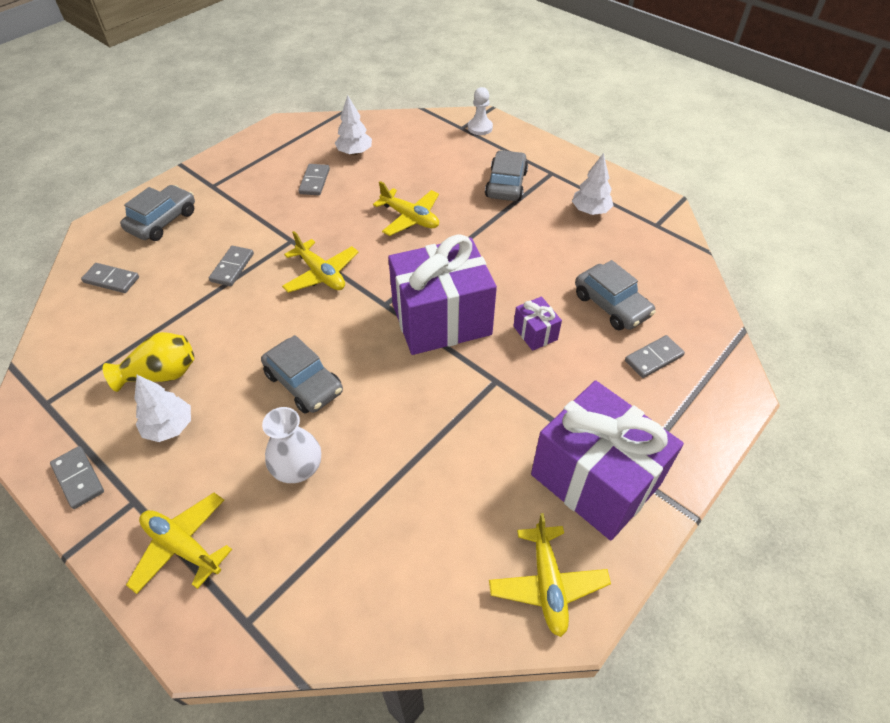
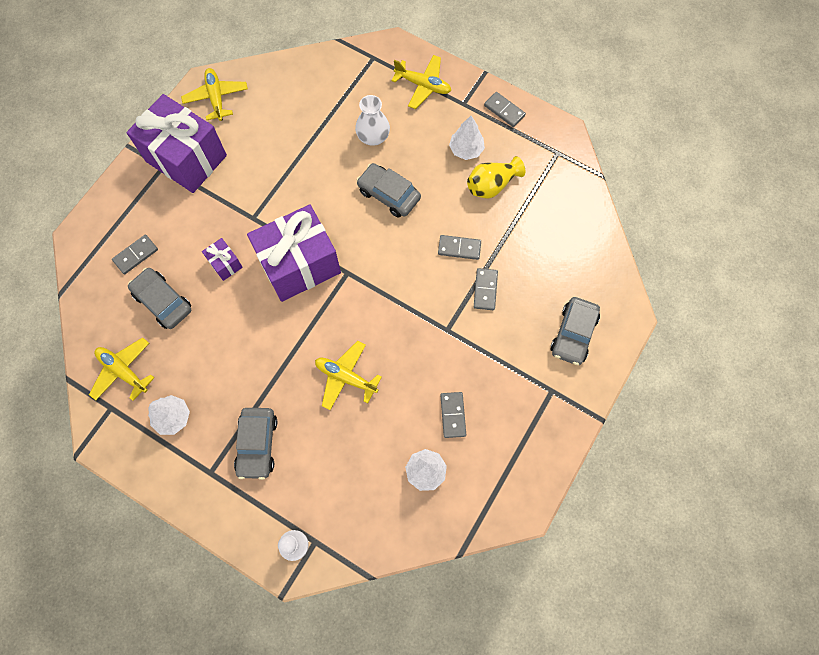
camera: 170 degrees right, 20 degrees up
(111, 280) = (578, 261): grey domino -> grey domino (459, 248)
(321, 274) = (408, 295): yellow plane -> yellow plane (123, 371)

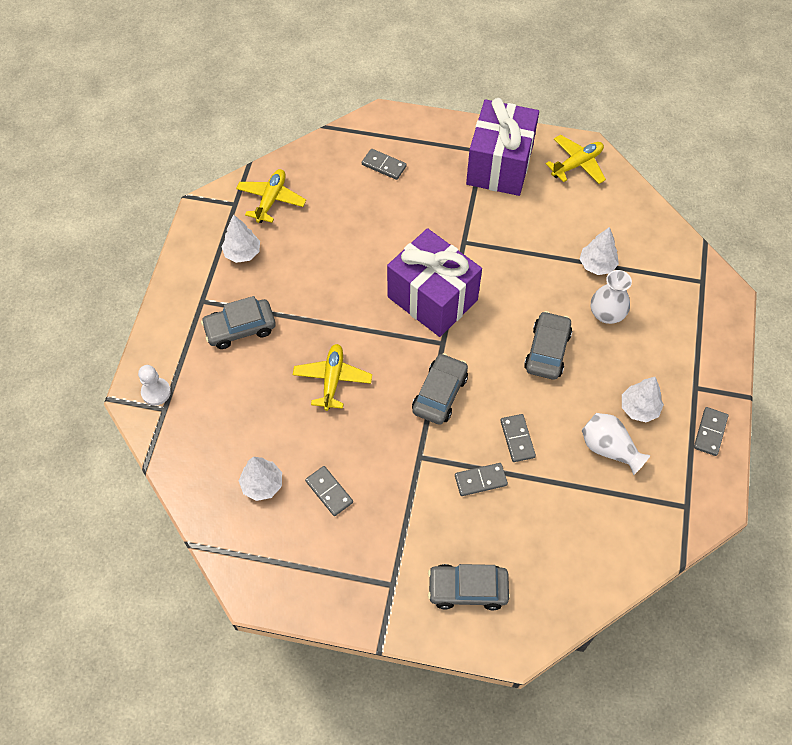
camera: 70 degrees right, 10 degrees down
(163, 301) = (348, 203): grey car -> grey car (440, 394)
(225, 264) = (406, 237): purple gift -> none
(324, 125) = (597, 265): none -> white tree
(423, 85) = (695, 340): yellow plane -> none
(453, 415) = (329, 491): grey domino -> grey domino turned 75 degrees clockwise
(491, 185) = (609, 448): yellow vase -> white vase

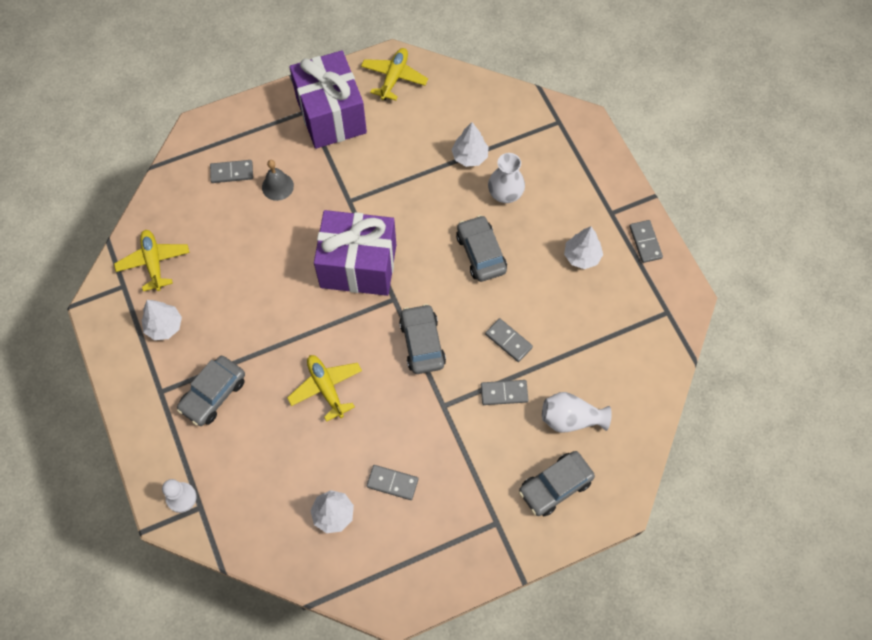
camera: 35 degrees left, 5 degrees up
(413, 197) = (277, 186): none -> grey bell
(480, 480) = (504, 393): grey domino -> grey domino turned 45 degrees clockwise
(609, 448) = (581, 303): white vase -> white vase (570, 419)

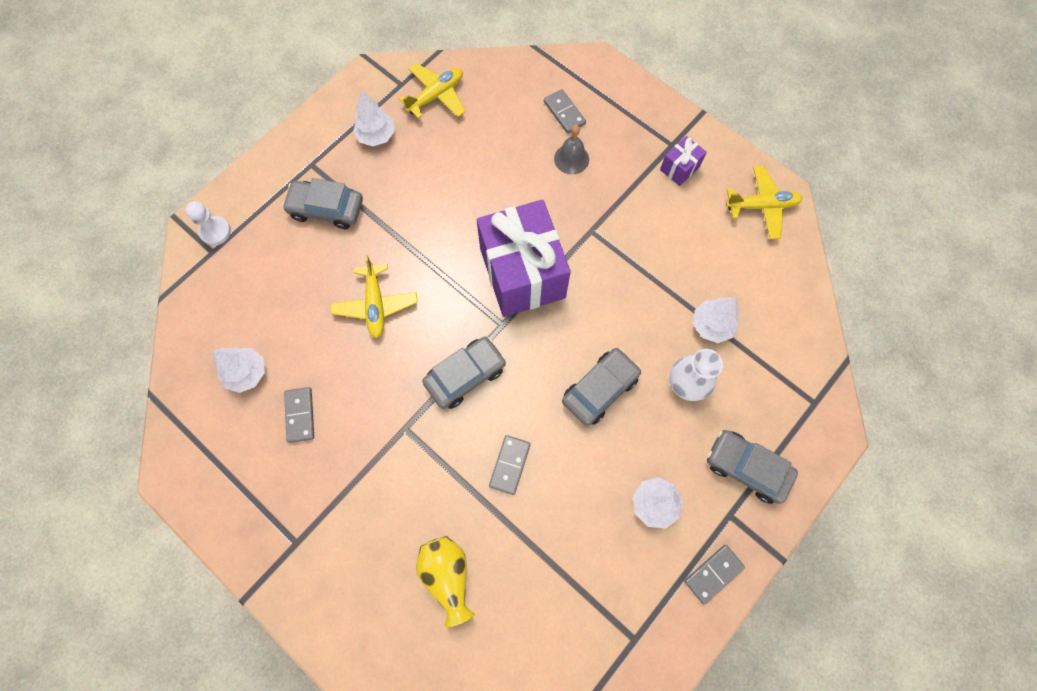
camera: 65 degrees right, 5 degrees up
(326, 388) = (375, 305): yellow plane -> yellow plane turned 135 degrees clockwise
(331, 115) = (679, 168): purple gift -> purple gift, size x0.43
(504, 393) = (446, 487): grey domino -> none
(555, 486) = (361, 591): grey car -> grey car (746, 468)
(570, 419) = (447, 575): white vase -> yellow vase

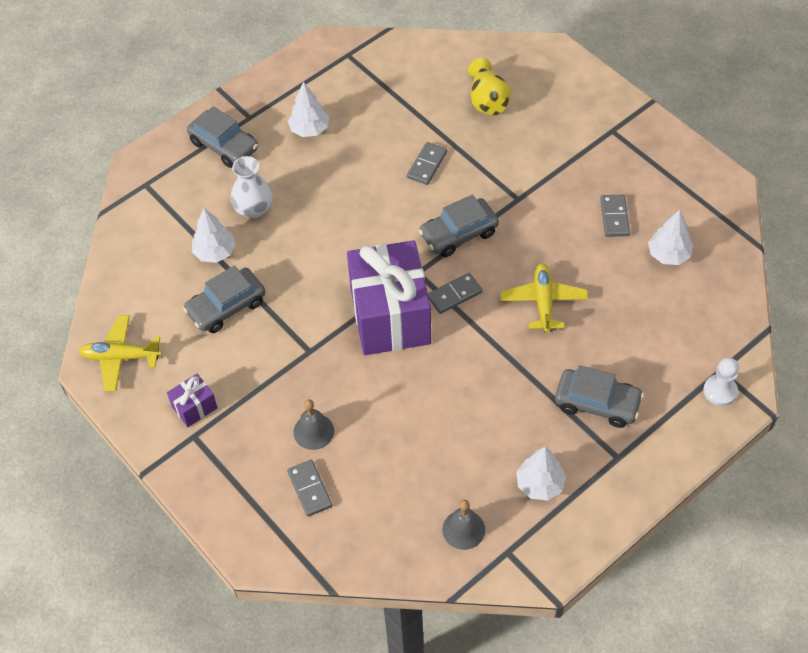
camera: 170 degrees left, 15 degrees down
(436, 96) = (463, 529): yellow plane -> grey bell
(600, 389) = (335, 212): grey car -> grey car (226, 306)
(713, 574) = (276, 84): grey domino -> grey domino (454, 294)

